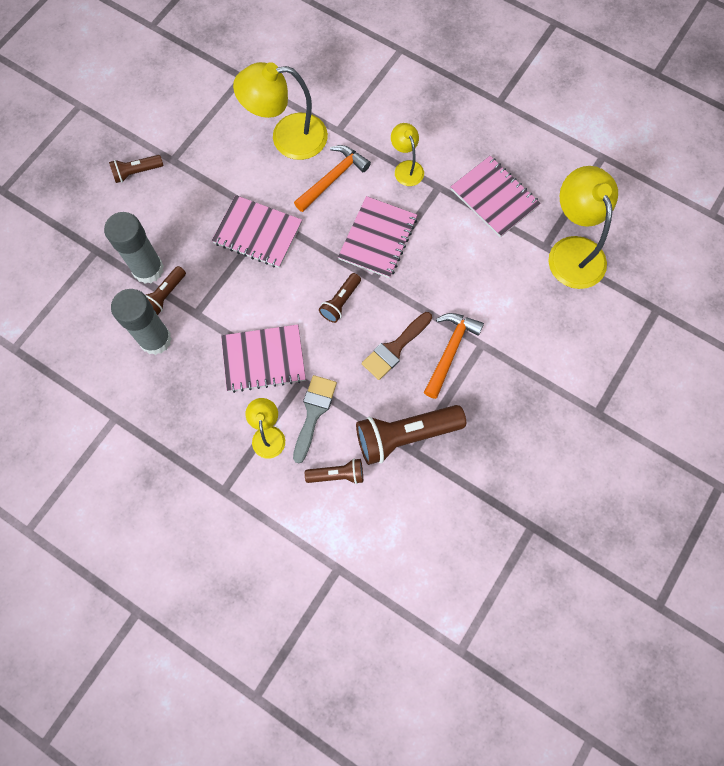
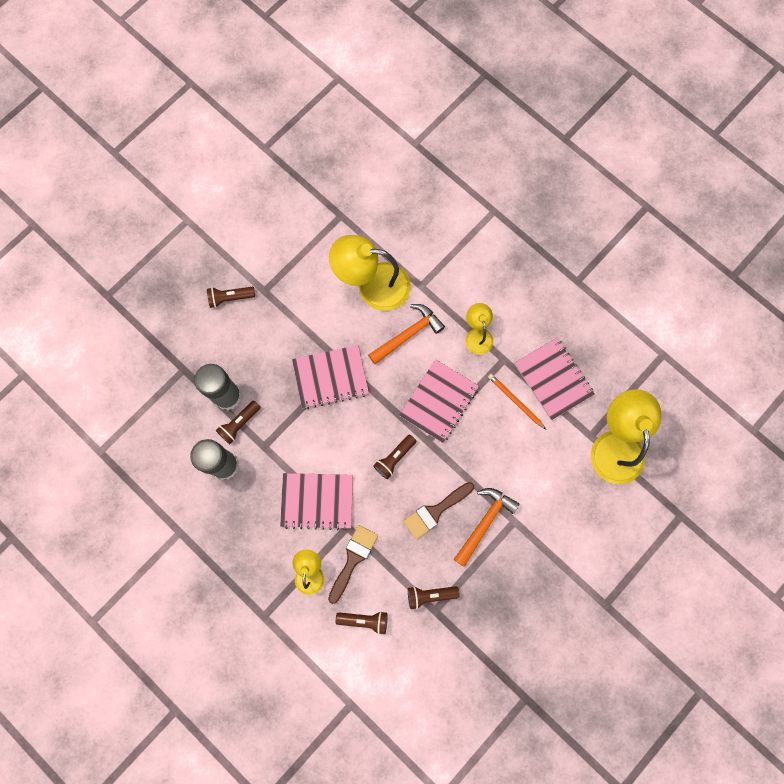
camera: 10 degrees right, 5 degrees up
(257, 233) = (330, 377): pink notebook -> pink notebook turned 45 degrees counterclockwise
(313, 412) = (353, 559): grey brush -> brown brush
(405, 435) = (430, 595): brown flashlight -> brown flashlight, size x0.53
(459, 225) = (515, 401): none -> orange pencil

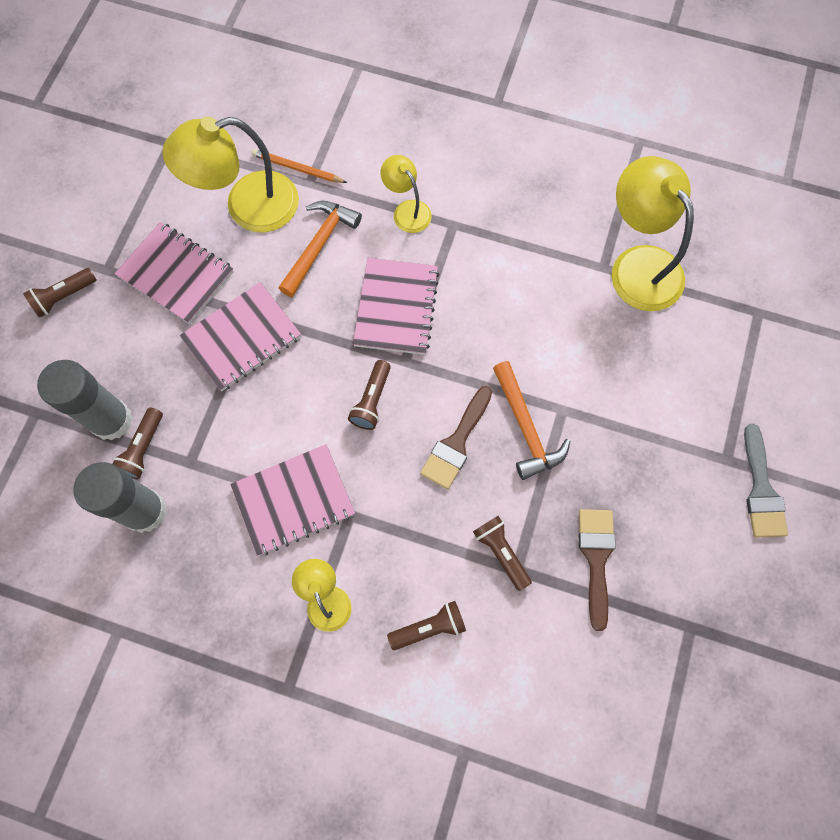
camera: 25 degrees left, 5 degrees down
(353, 559) = (376, 553): brown brush -> brown brush (596, 558)
(430, 595) = (501, 552): brown flashlight -> brown flashlight turned 90 degrees clockwise
(484, 522) = (526, 428): orange hammer -> orange hammer turned 150 degrees clockwise
(515, 401) = (492, 267): orange pencil -> orange pencil (297, 169)
(553, 379) = (525, 222): pink notebook -> pink notebook (176, 274)
(617, 635) = (761, 490): none -> grey brush

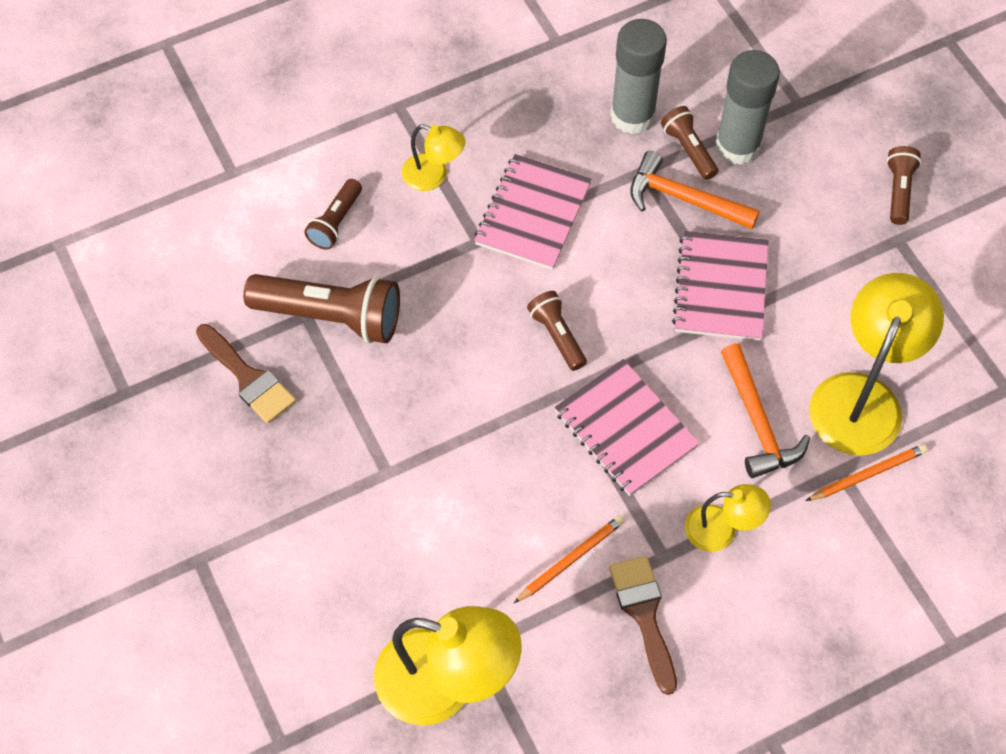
camera: 135 degrees right, 10 degrees down
(176, 274) = (840, 287): pink notebook -> none
(456, 443) = (451, 365): brown brush -> brown brush (644, 614)
(501, 552) = (331, 316): brown flashlight -> brown flashlight, size x1.87
(505, 267) = (570, 559): none -> orange pencil
(526, 428) = (404, 428): orange hammer -> orange hammer (683, 199)
(761, 490) = (146, 558): grey brush -> none

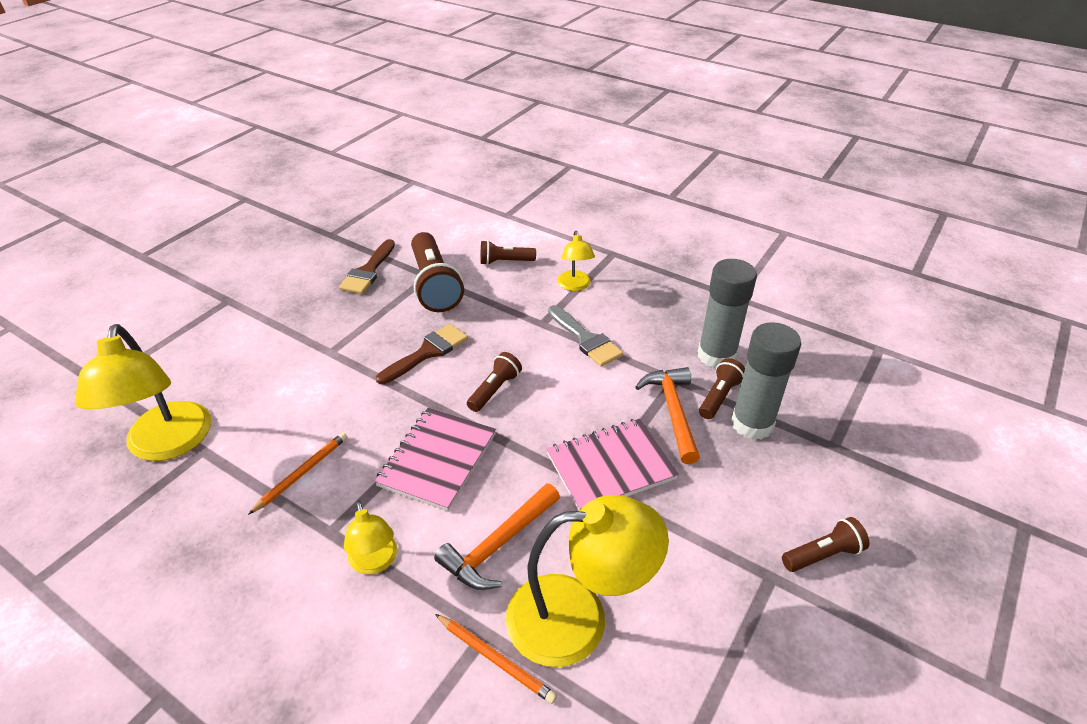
camera: 60 degrees right, 20 degrees down
(533, 214) = (586, 339): pink notebook -> grey brush
(570, 559) = (302, 473): orange pencil -> orange pencil turned 75 degrees counterclockwise
(644, 614) = (268, 540): brown brush -> brown brush (427, 352)

